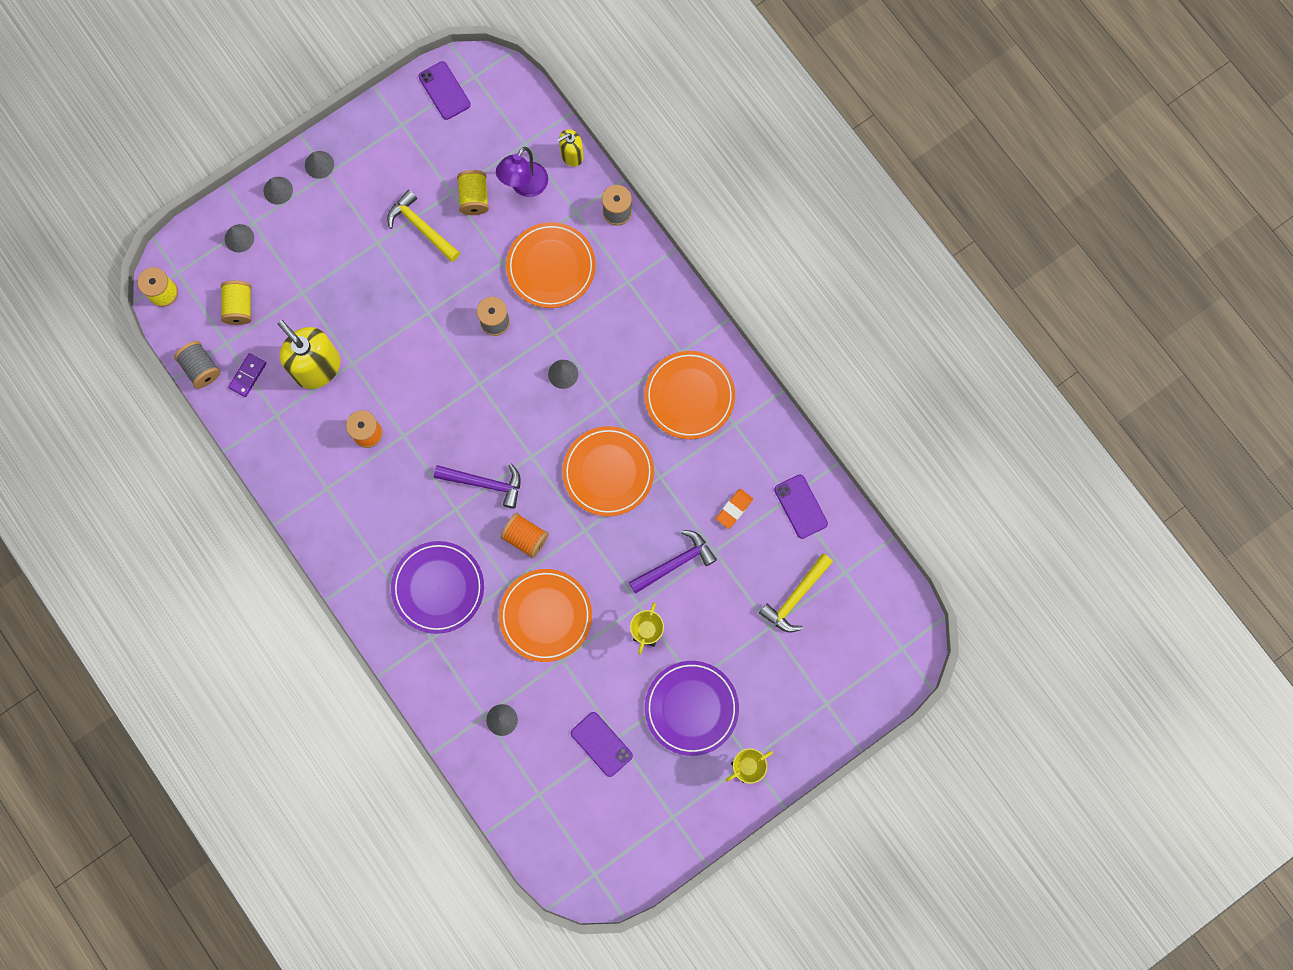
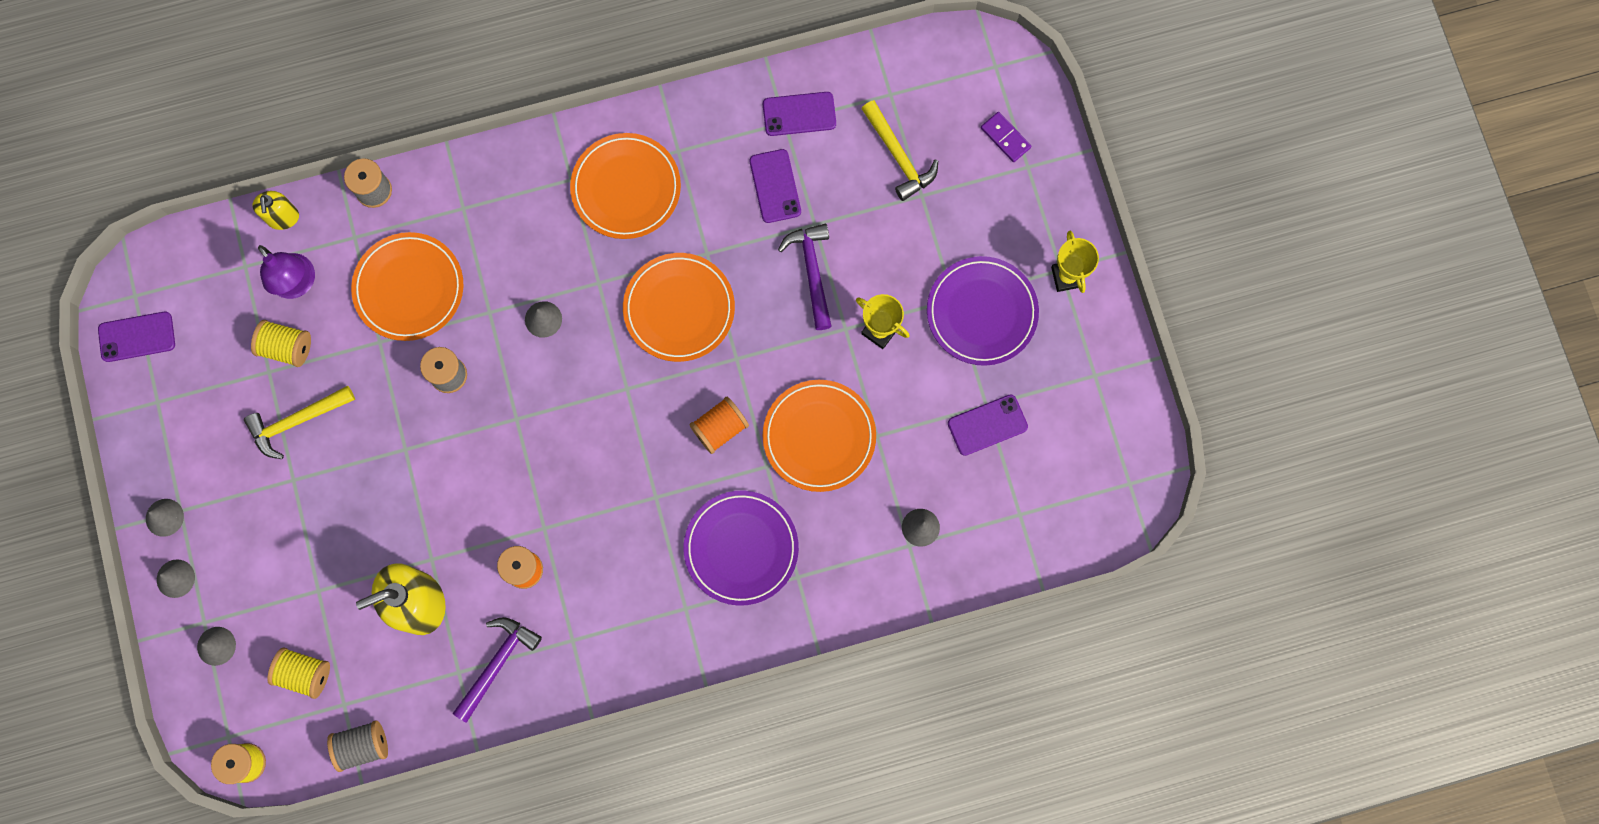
camera: 70 degrees left, 0 degrees up
(247, 375) = (395, 691): purple domino -> purple domino (1005, 138)
(485, 483) = (638, 453): purple hammer -> purple hammer (497, 663)
(734, 509) = (775, 186): orange eraser -> purple phone

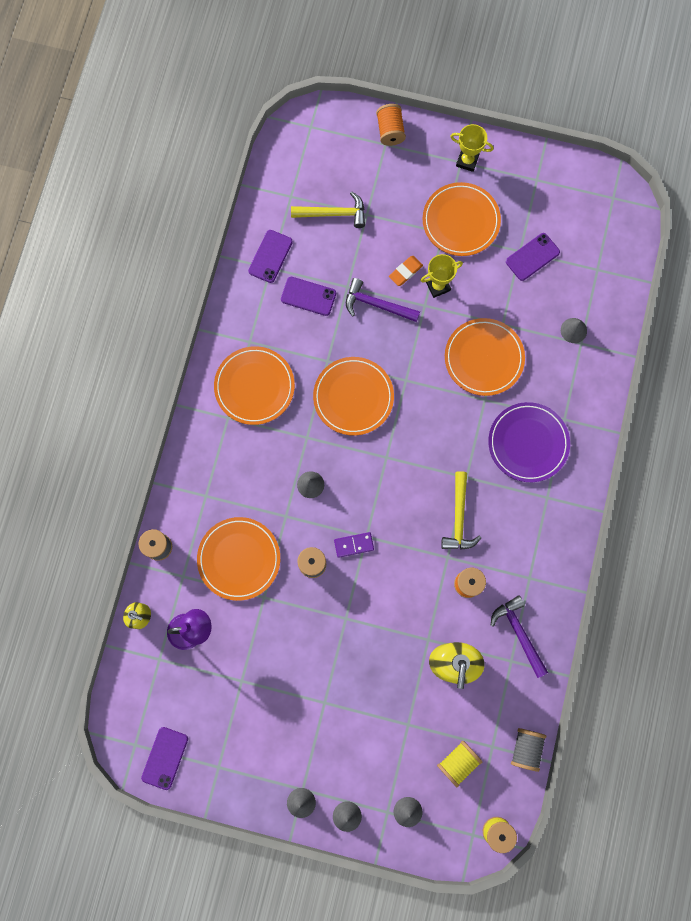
camera: 60 degrees left, 0 degrees up
(287, 347) = (232, 660): yellow spool -> none
(296, 421) = (286, 680): yellow hammer -> yellow hammer (459, 517)
(720, 428) = (444, 414): orange spool -> orange spool (390, 131)
(875, 282) = (405, 272): none -> orange eraser
(981, 312) = (461, 221): purple plate -> orange plate
(987, 425) = (532, 257): purple phone -> purple phone turned 45 degrees clockwise
(1005, 138) = (359, 146): purple domino -> purple domino (354, 545)

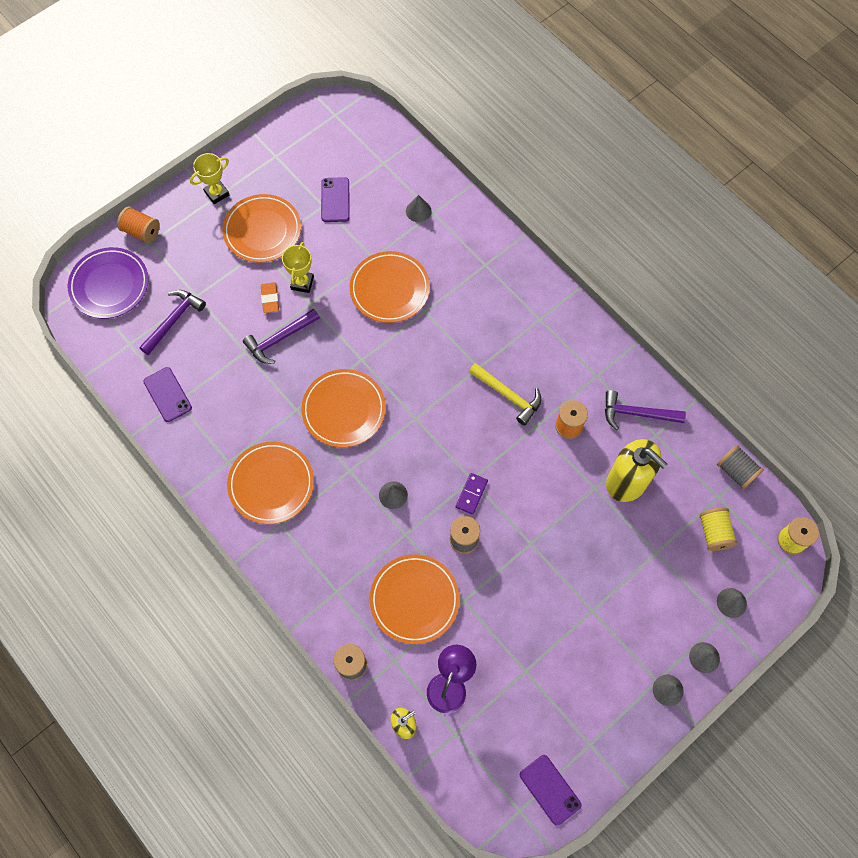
camera: 55 degrees left, 10 degrees down
(308, 296) = (228, 387): purple phone -> none
(334, 213) = (174, 320): yellow hammer -> purple hammer
(528, 443) = (484, 303): purple plate -> purple plate (109, 285)

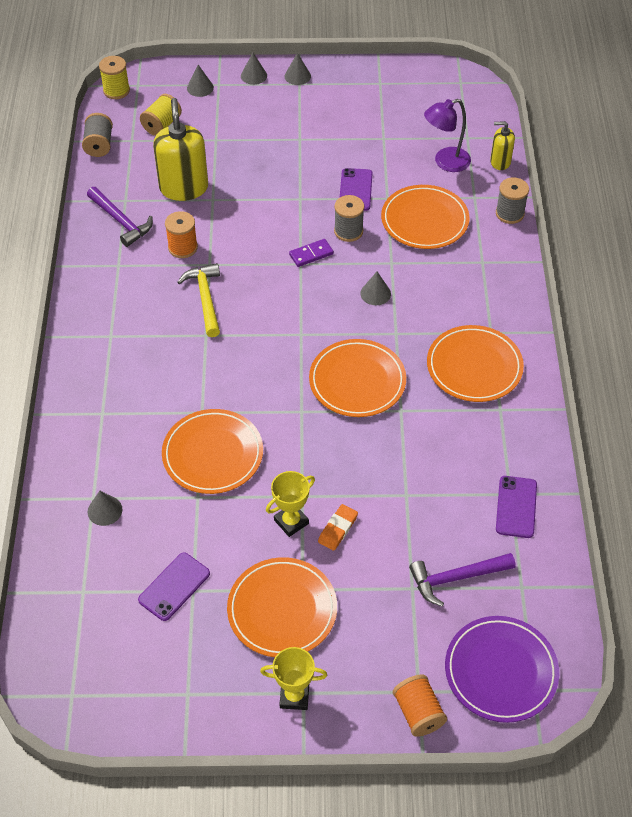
camera: 140 degrees left, 15 degrees down
(279, 339) = (362, 483): purple hammer -> none
(550, 789) = (430, 80): purple phone -> purple phone (355, 190)

